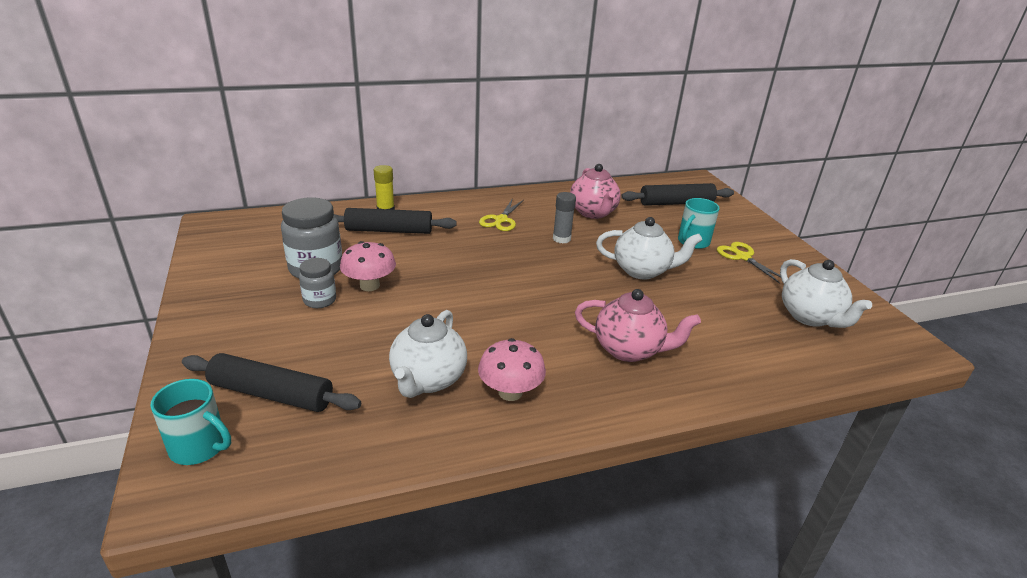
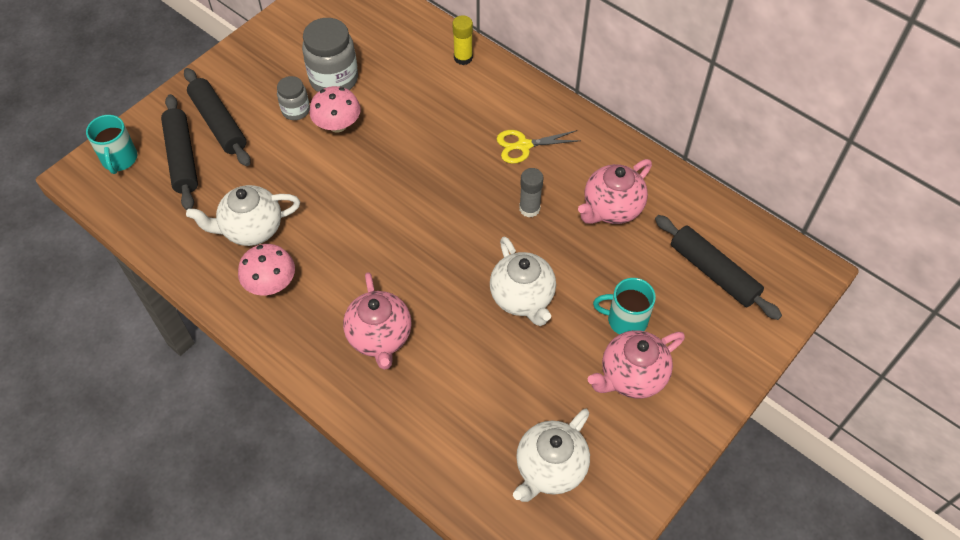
camera: 60 degrees right, 25 degrees up
(389, 230) = (430, 82): black rolling pin -> black rolling pin (219, 123)
(743, 257) = (631, 376): yellow scissors -> pink teapot

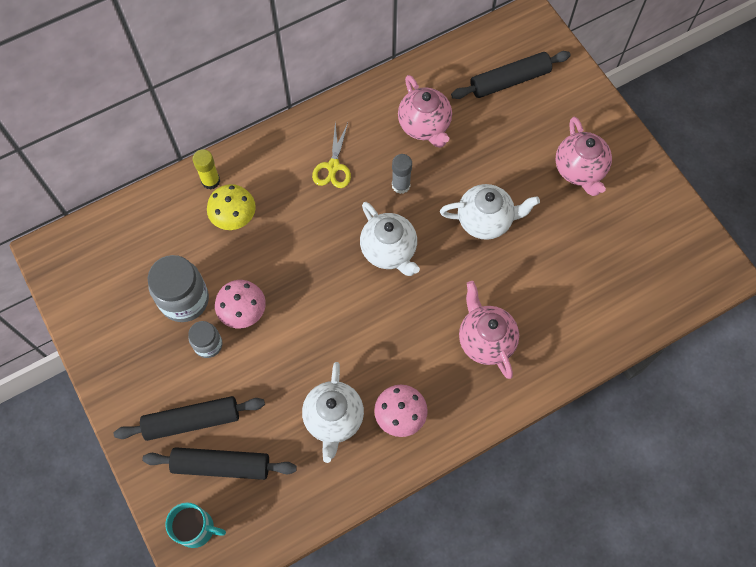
camera: 70 degrees left, 10 degrees up
(380, 337) = (485, 340): pink teapot -> pink teapot turned 120 degrees counterclockwise
(432, 87) = (234, 217): none -> yellow mushroom
(550, 468) = (637, 253): white teapot -> white teapot (389, 251)
(625, 320) = (530, 156): turquoise mug -> none

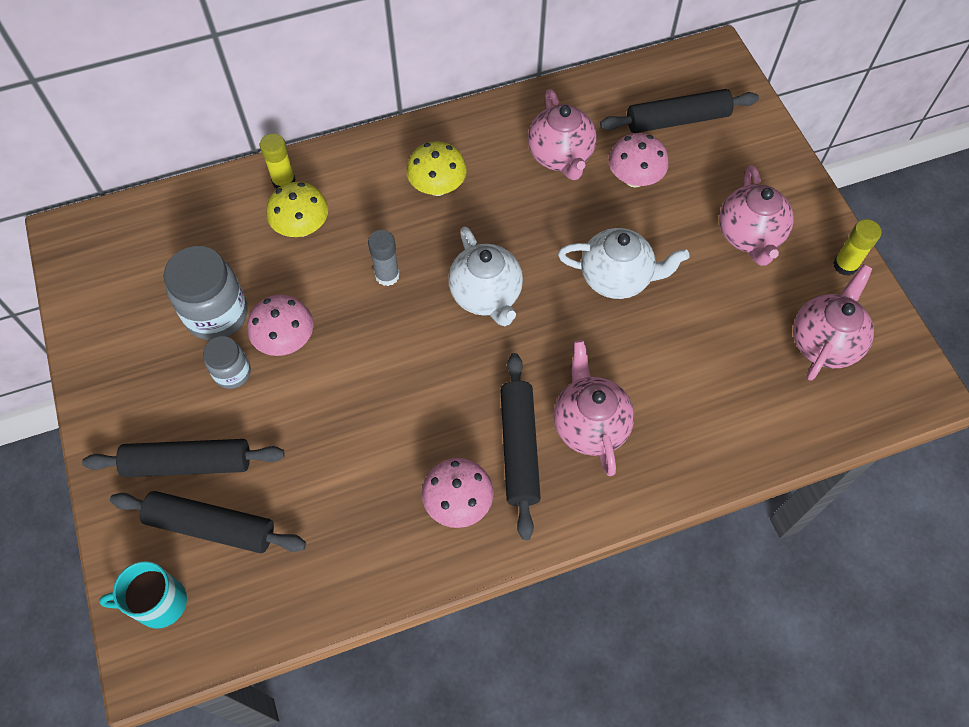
camera: 10 degrees right, 5 degrees down
(196, 528) = (159, 603): turquoise mug -> turquoise mug turned 150 degrees clockwise
(333, 166) = (437, 187): yellow scissors -> yellow mushroom
(334, 419) = (370, 492): white teapot -> none
(401, 185) = (517, 220): grey glue stick -> grey glue stick (387, 275)
(437, 367) = (519, 448): none -> black rolling pin
(485, 136) = (634, 178): none -> pink mushroom
(647, 247) = (824, 342): none -> pink teapot
(654, 183) = (845, 265): none -> yellow glue stick

